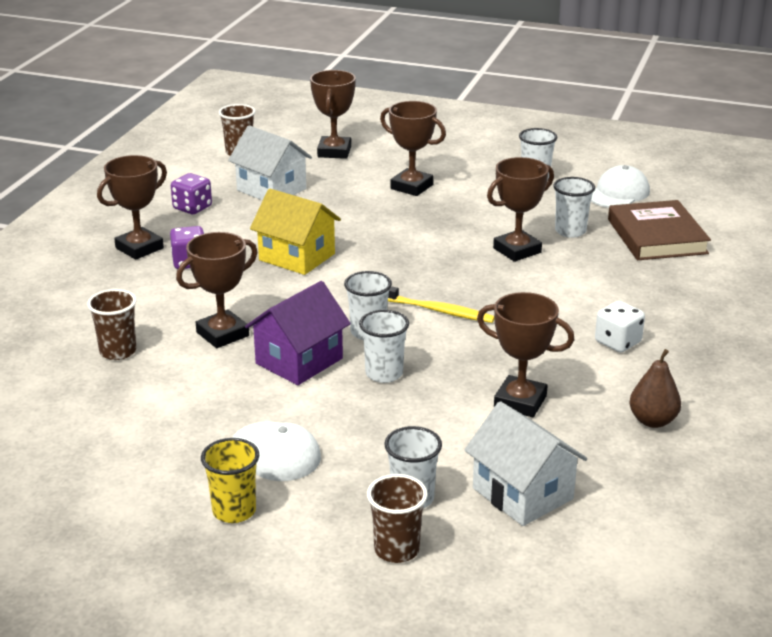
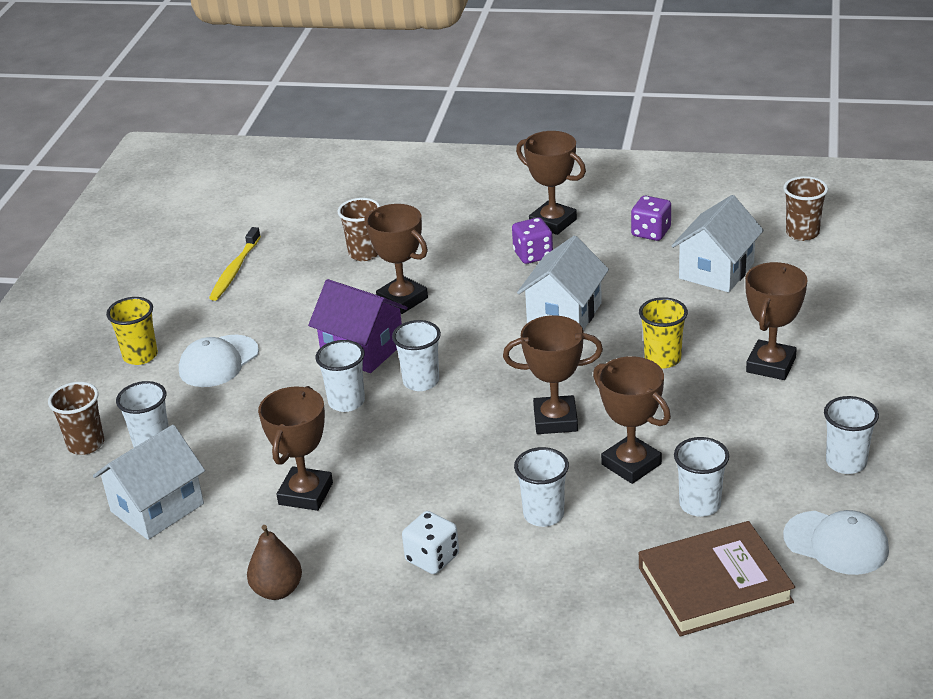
camera: 85 degrees right, 5 degrees up
(297, 257) = (564, 314): yellow house -> white house
(334, 152) = (842, 295): brown trophy -> brown trophy (555, 420)
(385, 224) = (662, 359): none -> yellow cup
(438, 311) = (474, 421): yellow toothbrush -> yellow toothbrush (234, 270)
(571, 290) = (543, 514): none -> white cup

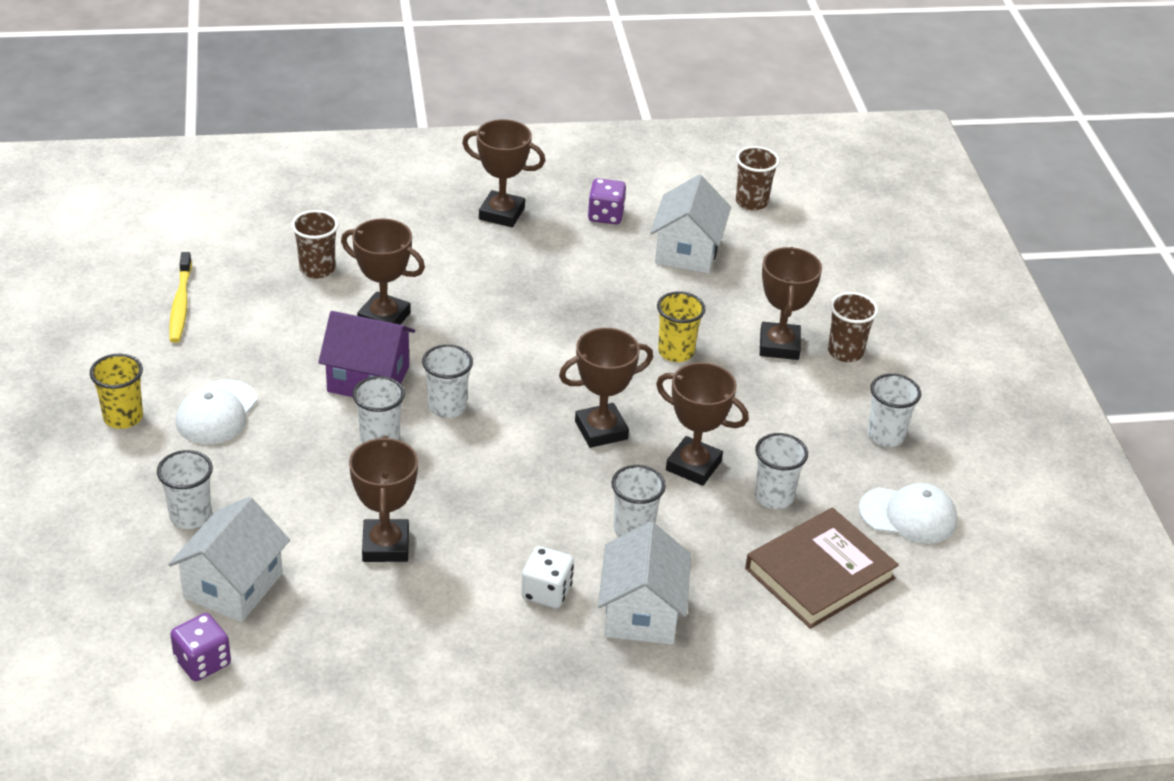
camera: 25 degrees left, 5 degrees up
(86, 444) = (114, 527): brown cup -> brown cup (845, 352)
(277, 590) = (407, 652): brown pear -> none
(533, 255) = (498, 252): purple dice -> purple dice (202, 662)
(564, 314) = (559, 315): white house -> white house (641, 613)

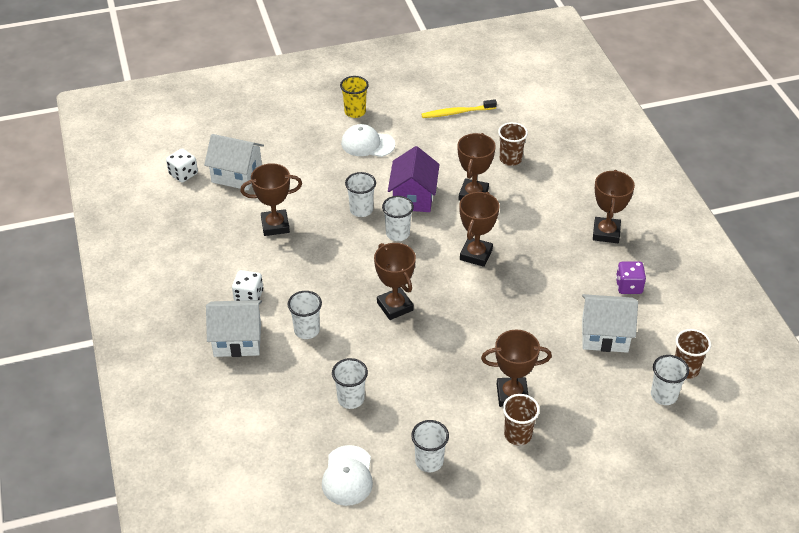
camera: 85 degrees right, 5 degrees up
(190, 516) = (284, 150): white cup -> white cup (664, 395)
(202, 662) = (183, 174): purple dice -> white dice
(676, 352) = (486, 337): yellow cup -> none
(693, 466) = (372, 355): brown trophy -> brown trophy (476, 254)
(820, 573) = (283, 426): brown book -> none

